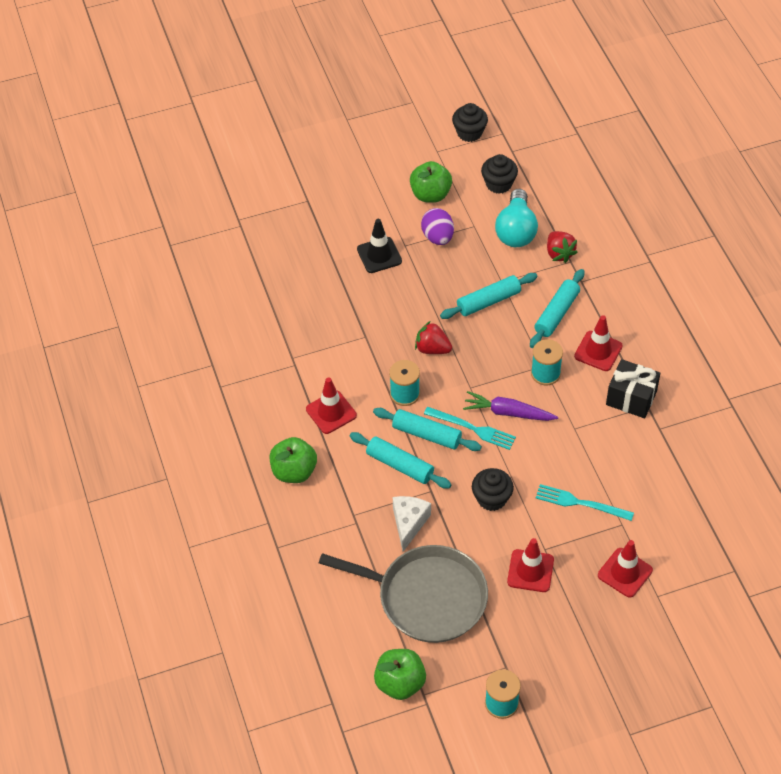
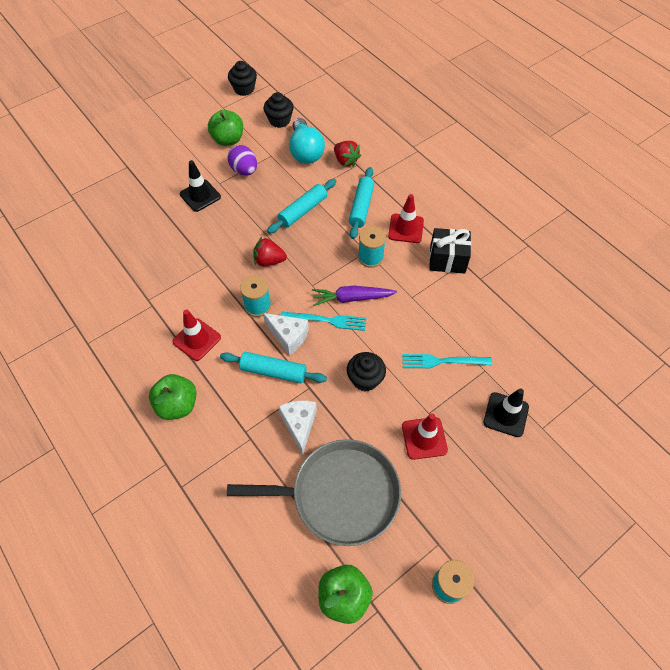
camera: 20 degrees left, 5 degrees up
(427, 434) = (288, 336): turquoise rolling pin -> white cheese
(625, 573) = (506, 414): red traffic cone -> black traffic cone

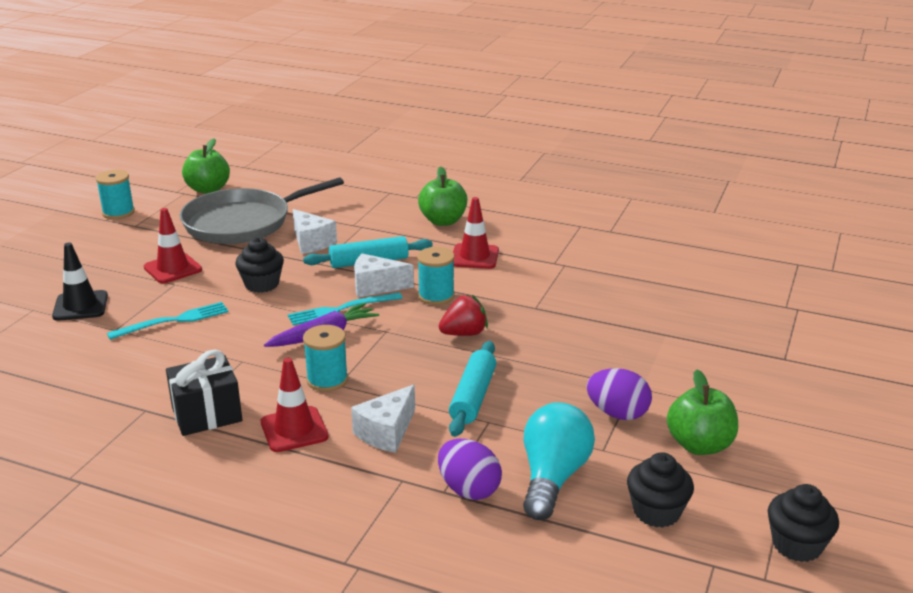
camera: 150 degrees right, 30 degrees down
(200, 195) = (638, 363): black traffic cone -> none
(305, 151) = (553, 477): turquoise light bulb -> turquoise light bulb turned 60 degrees clockwise
(346, 161) = (468, 489): red strawberry -> purple egg
(361, 207) = (386, 432): turquoise rolling pin -> white cheese

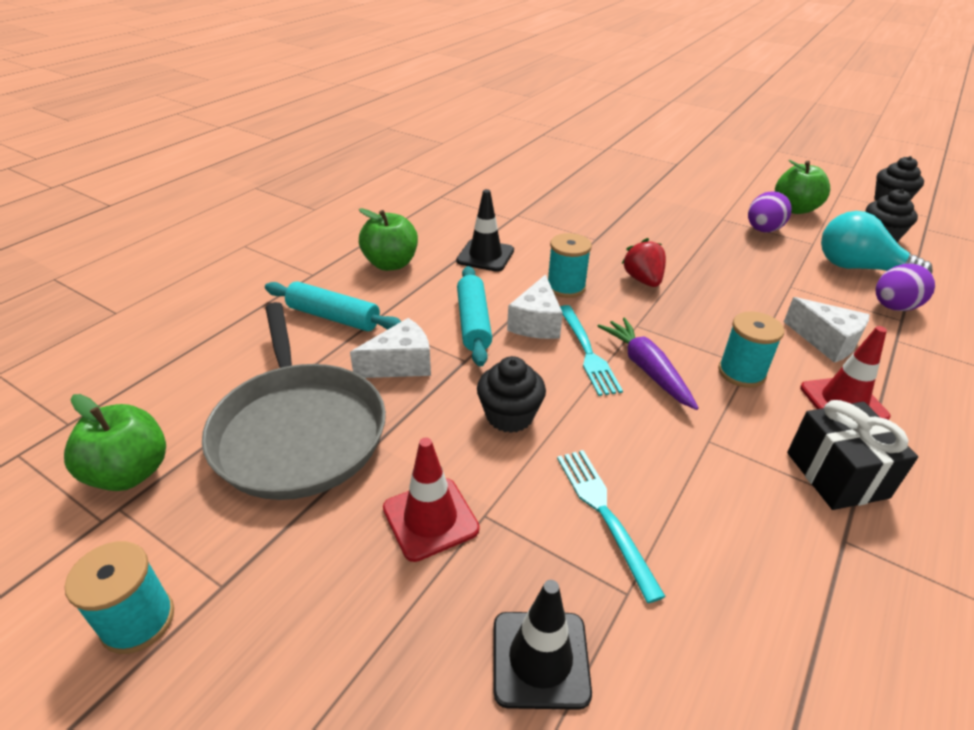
camera: 80 degrees left, 10 degrees up
(472, 397) = (754, 289): turquoise rolling pin -> turquoise rolling pin (333, 317)
(474, 257) = (485, 256): red traffic cone -> black traffic cone

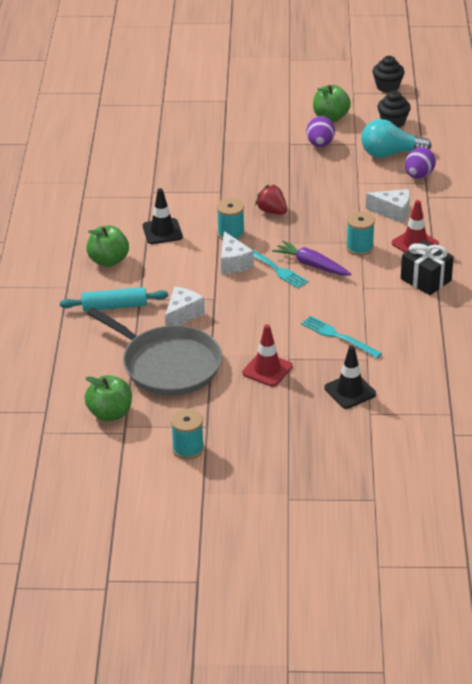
camera: 30 degrees left, 0 degrees up
(473, 323) = (198, 277): turquoise rolling pin -> none
(509, 416) = (263, 315): black cupcake -> none

